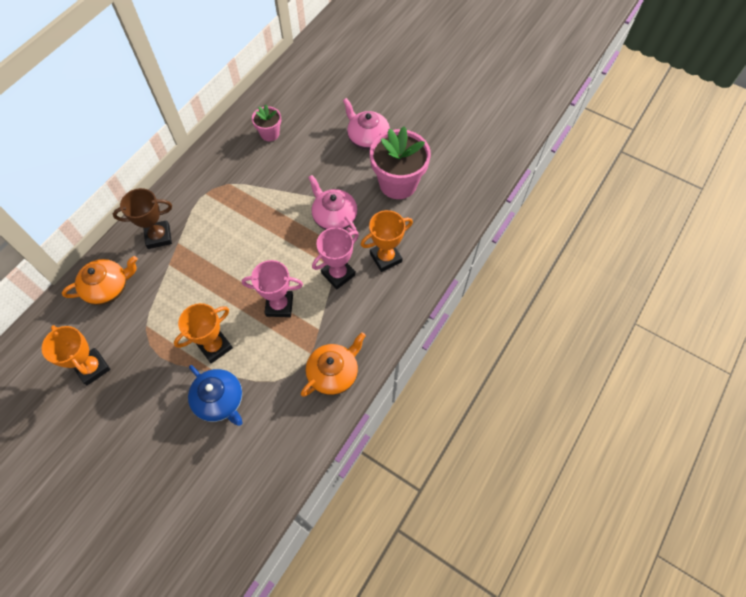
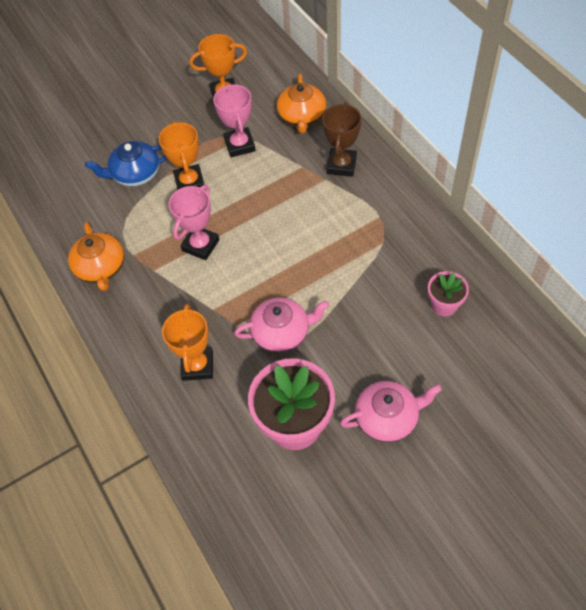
camera: 120 degrees right, 5 degrees down
(338, 274) = (205, 310): pink trophy -> pink trophy (240, 145)

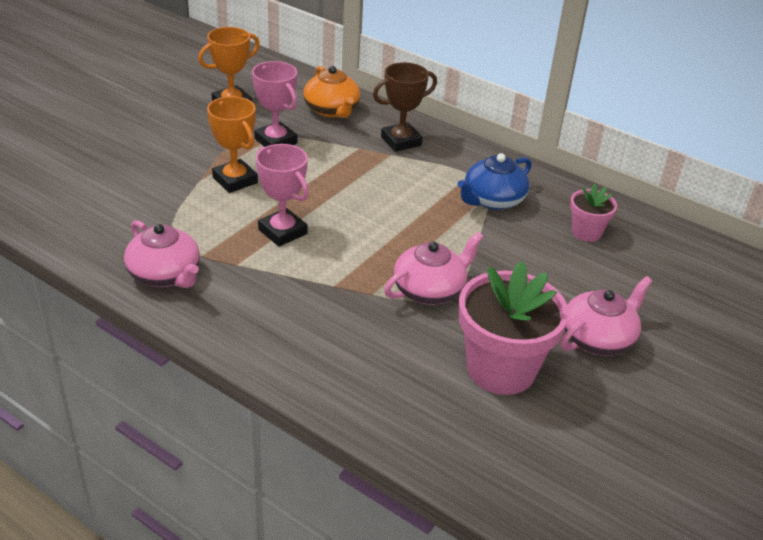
camera: 30 degrees left, 20 degrees down
(101, 268) = (165, 275): orange teapot -> pink teapot
(135, 174) = (161, 183): blue teapot -> blue teapot (492, 200)
(197, 366) = (348, 341): orange trophy -> none
(200, 245) = (282, 232): pink trophy -> pink trophy turned 45 degrees counterclockwise
(341, 165) = (401, 141): brown trophy -> brown trophy turned 75 degrees clockwise

